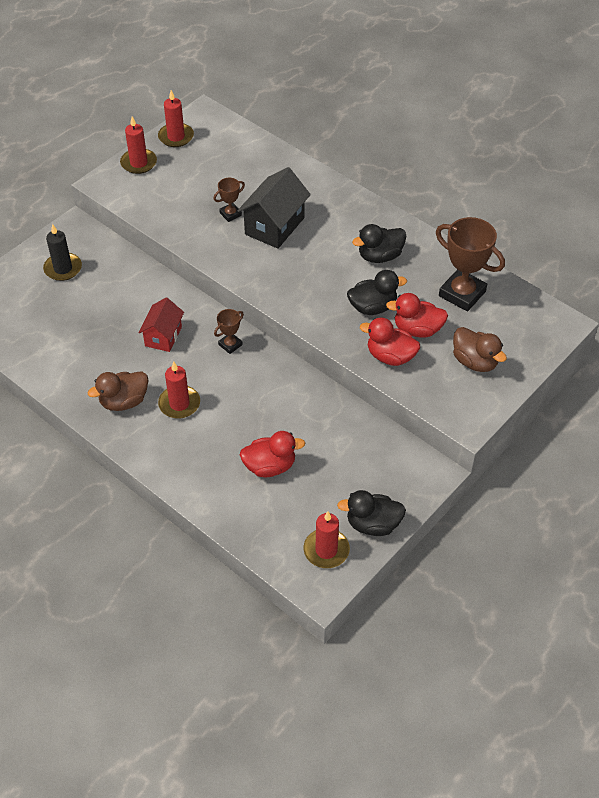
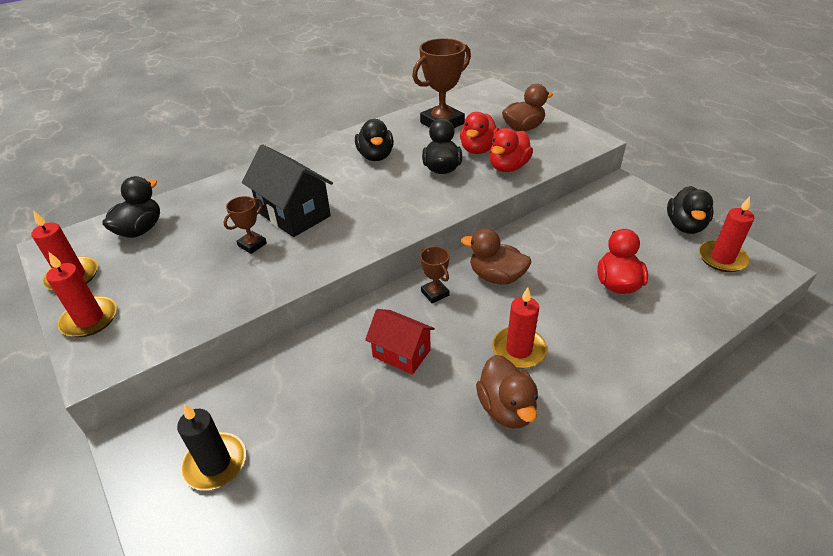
camera: 75 degrees left, 10 degrees down
(230, 214) = (252, 244): brown trophy -> brown trophy turned 60 degrees clockwise
(233, 148) = (140, 230): none -> black duck
(259, 382) = (496, 277): none -> brown duck

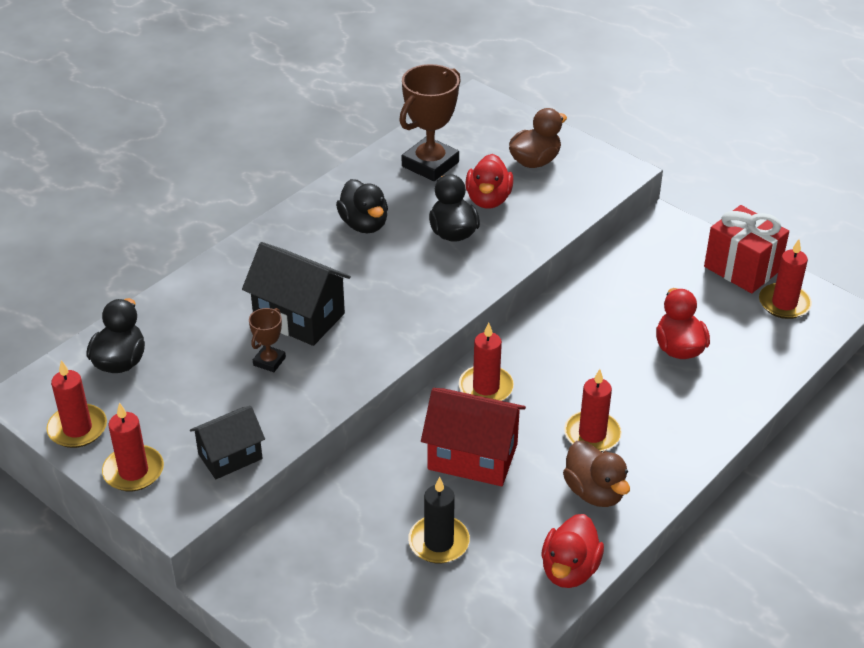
camera: 15 degrees left, 0 degrees up
(175, 319) = (230, 456): none -> black house
(215, 463) = (329, 588): black candle -> black candle (439, 542)
(401, 353) = (472, 457): red house -> red house, size x1.54
(435, 293) = (486, 387): brown trophy -> red candle
(496, 277) = (548, 359): brown duck -> none
(508, 167) = (532, 221): red duck -> red duck (569, 570)
(685, 226) = (742, 268): black duck -> red gift

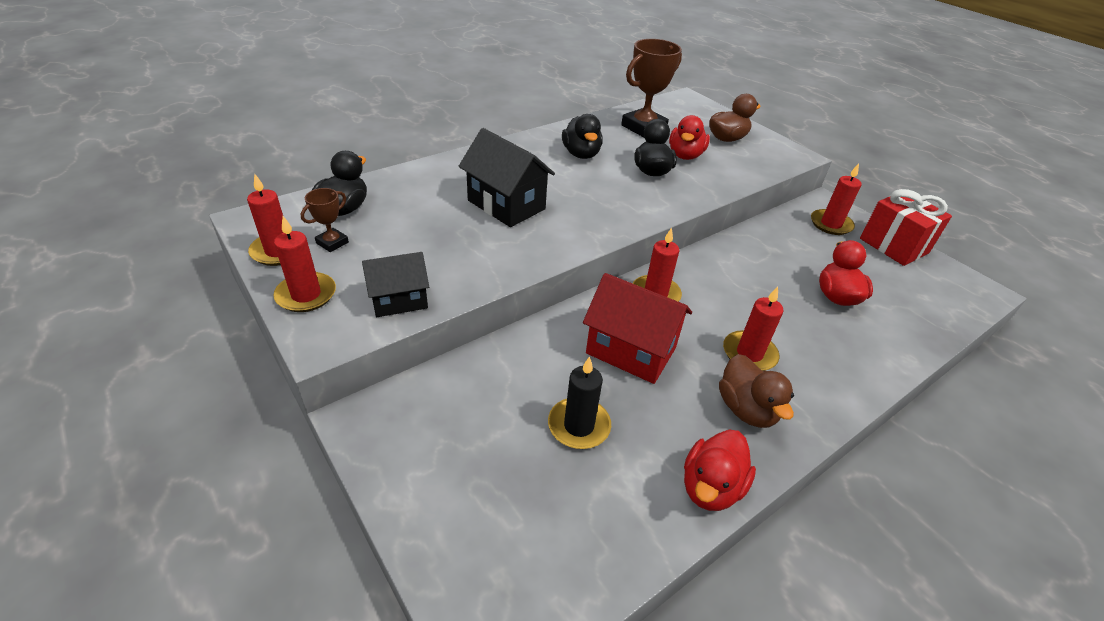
camera: 10 degrees right, 0 degrees up
(269, 361) = (468, 232): brown trophy -> brown trophy (332, 243)
(784, 303) = (934, 279): red candle -> red candle (830, 224)

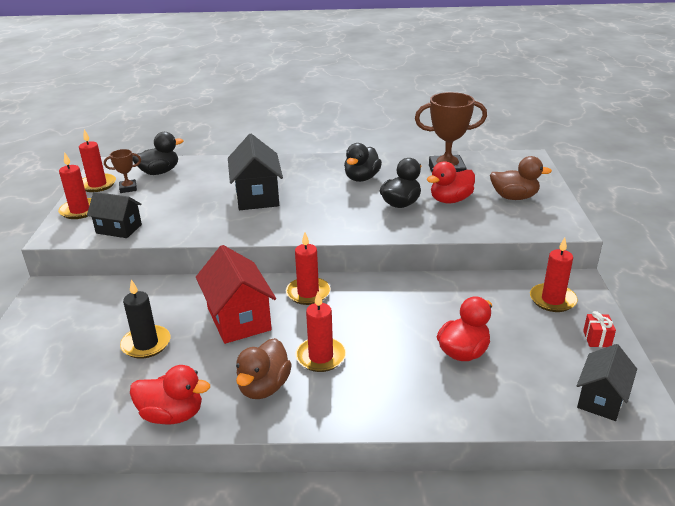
camera: 40 degrees right, 10 degrees down
(711, 487) = (172, 414): red duck -> red duck turned 150 degrees counterclockwise
(893, 246) = (597, 339): red gift -> red gift, size x0.43
(954, 293) = (601, 399): none -> black house

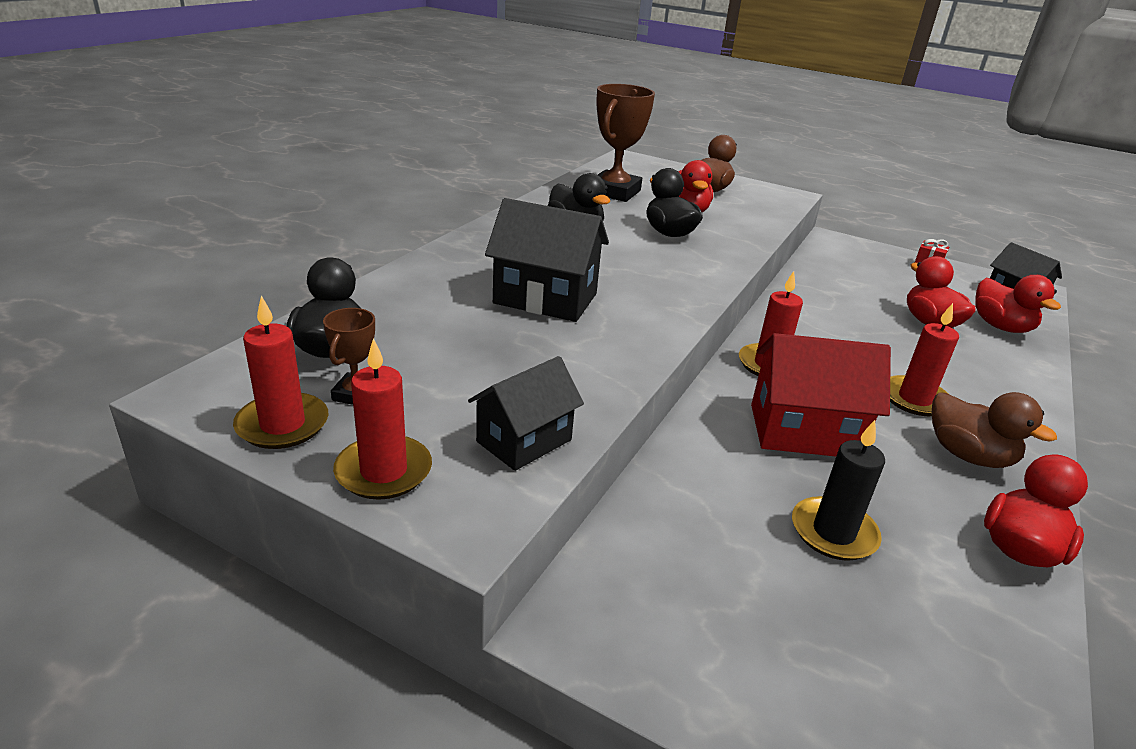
camera: 65 degrees left, 0 degrees up
(509, 393) = (1000, 326): none -> red duck
(552, 300) = (858, 258): red candle -> none

